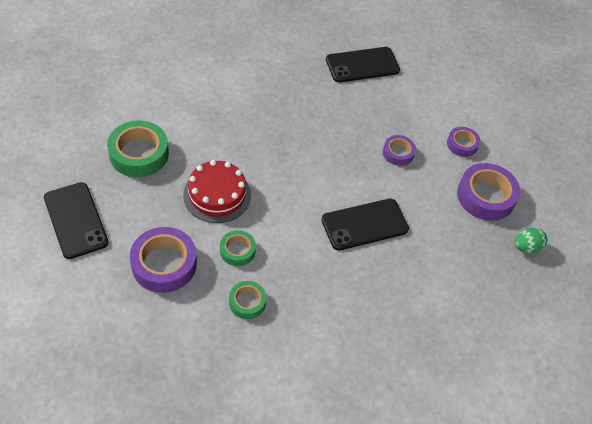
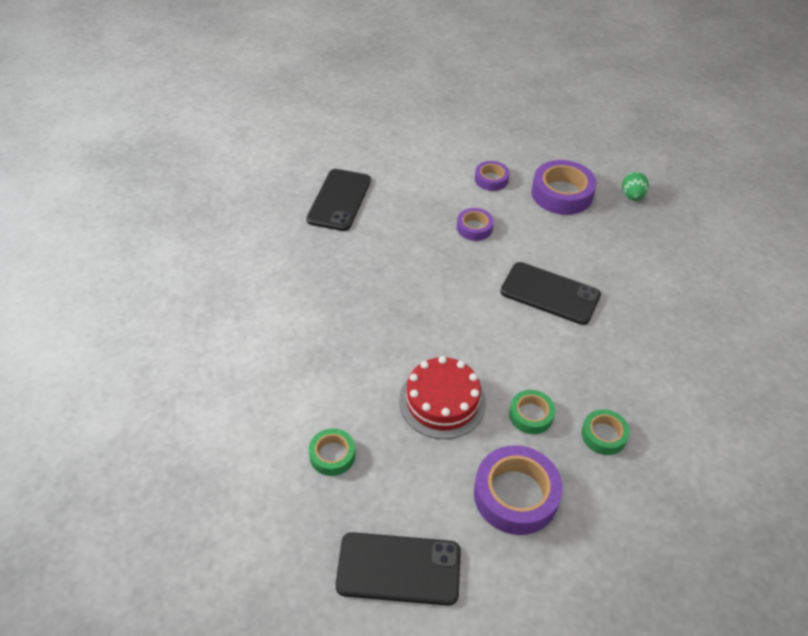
camera: 55 degrees left, 5 degrees down
(139, 154) = (332, 455): green tape -> green tape, size x0.56
(364, 224) = (550, 293): black phone -> black phone turned 75 degrees counterclockwise

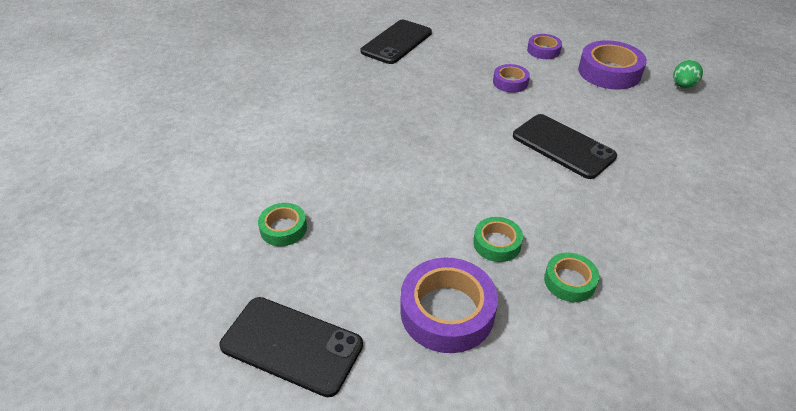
camera: 20 degrees right, 5 degrees down
(442, 401) = (411, 210): red cake -> none

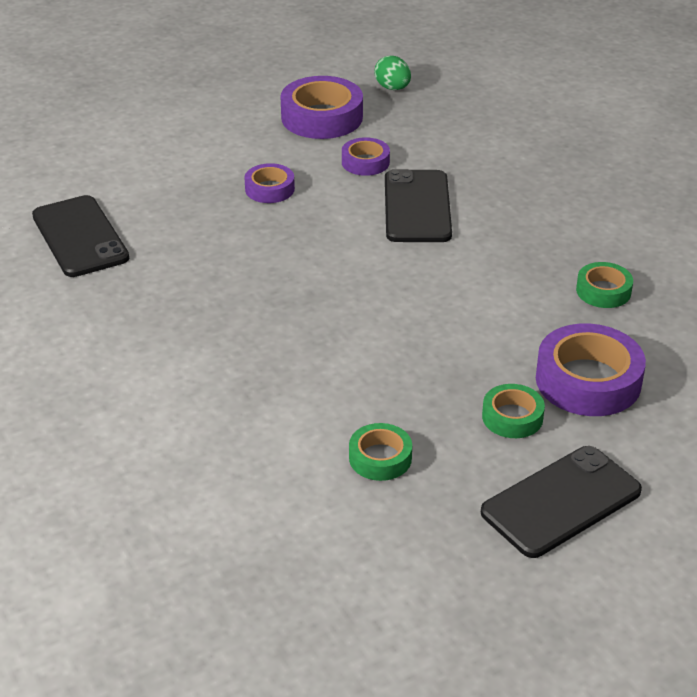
camera: 60 degrees left, 5 degrees down
(497, 243) = (523, 313): green tape -> green tape (512, 417)
(543, 50) = (231, 138): purple tape -> purple tape (365, 162)
(563, 146) = (417, 207): black phone -> black phone turned 75 degrees counterclockwise

